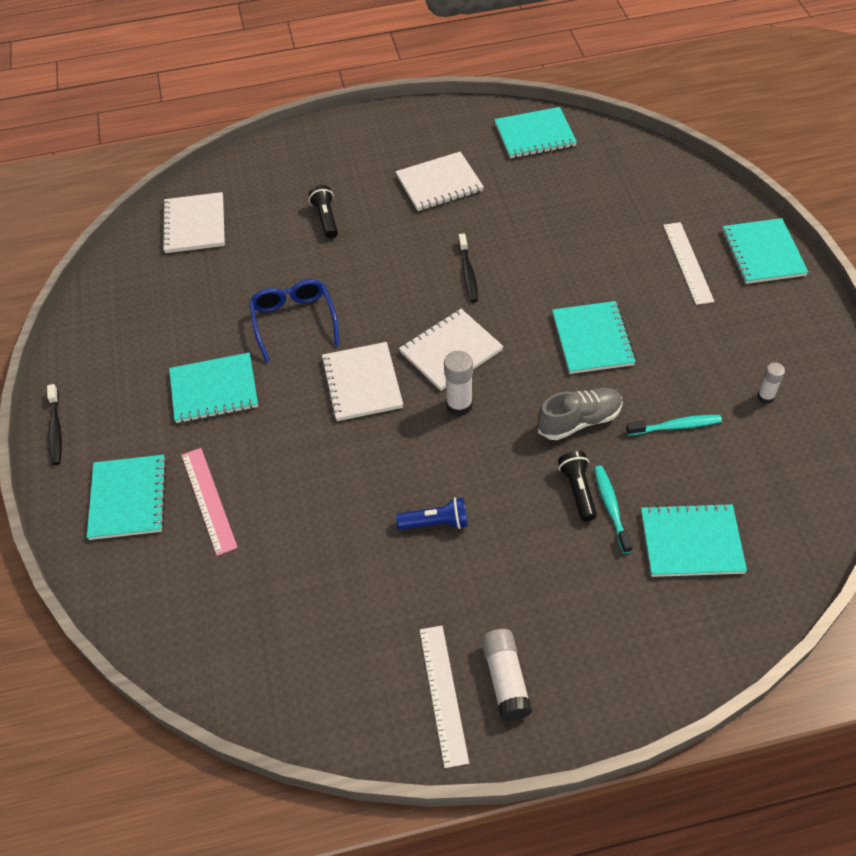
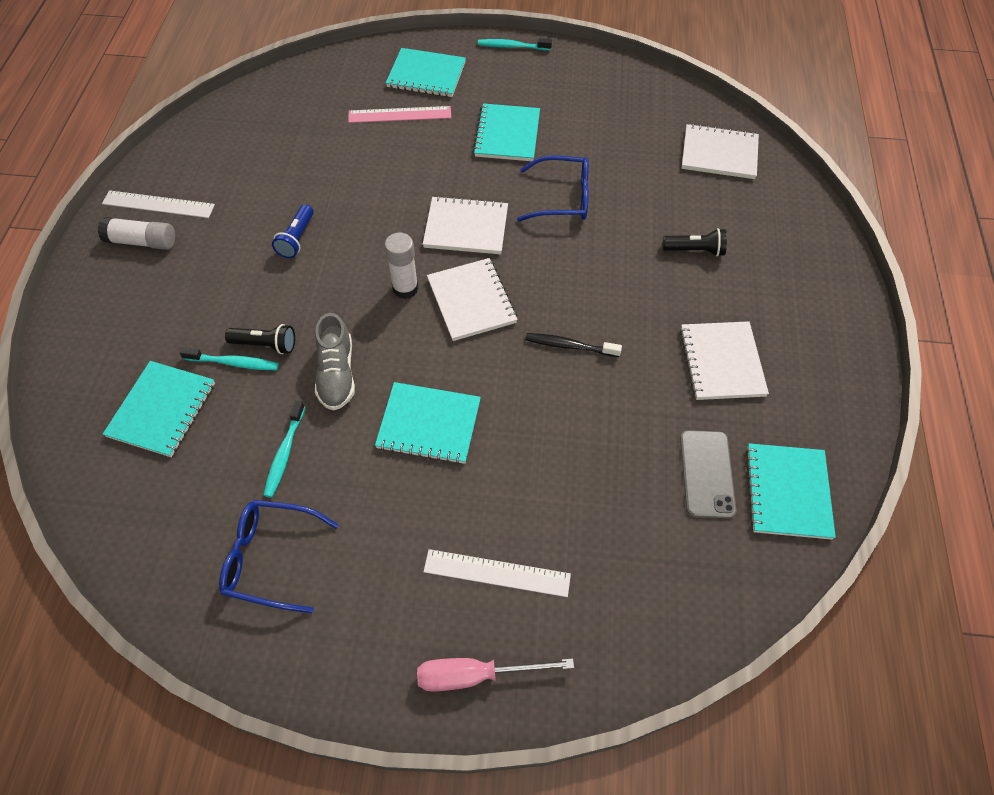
camera: 105 degrees right, 5 degrees up
(55, 429) = (512, 46): black toothbrush -> turquoise toothbrush
(543, 175) = (706, 474): none -> grey phone
(762, 253) = (476, 675): turquoise notebook -> pink screwdriver
(765, 396) = (270, 558): white glue stick -> blue glasses

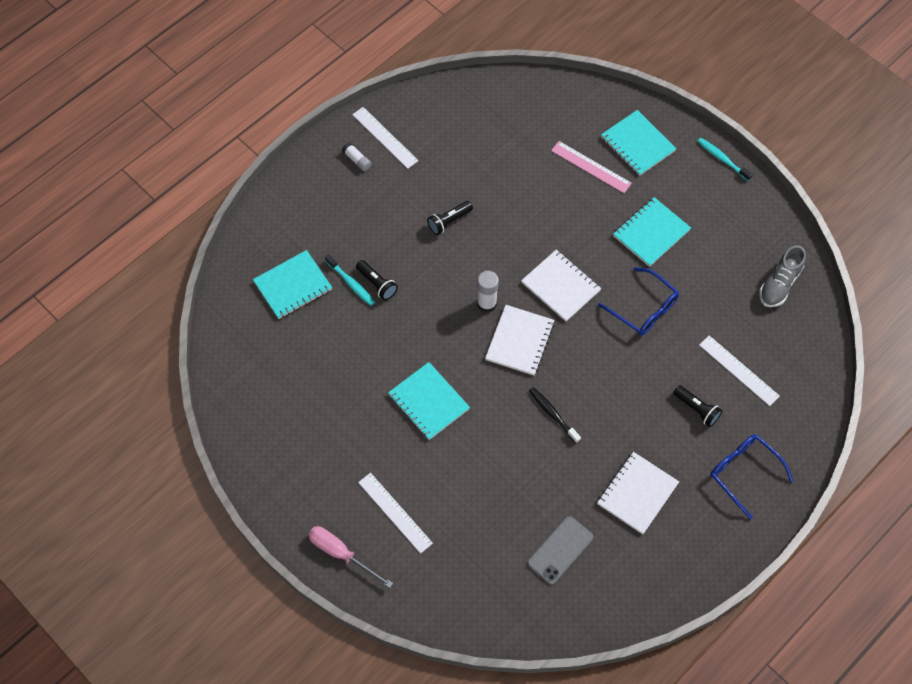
camera: 40 degrees right, 5 degrees up
(142, 242) = (357, 160): white glue stick -> white glue stick, size x0.63
(270, 558) = (288, 415): blue glasses -> blue glasses (743, 473)
(284, 453) = (338, 361): turquoise toothbrush -> none
(297, 238) = (449, 221): blue flashlight -> black flashlight
(337, 374) = (402, 332): grey shoe -> grey shoe (779, 284)
(696, 195) = (739, 370): none -> white ruler
(719, 153) = (789, 351): white notebook -> none
(787, 492) = (596, 596): turquoise notebook -> none

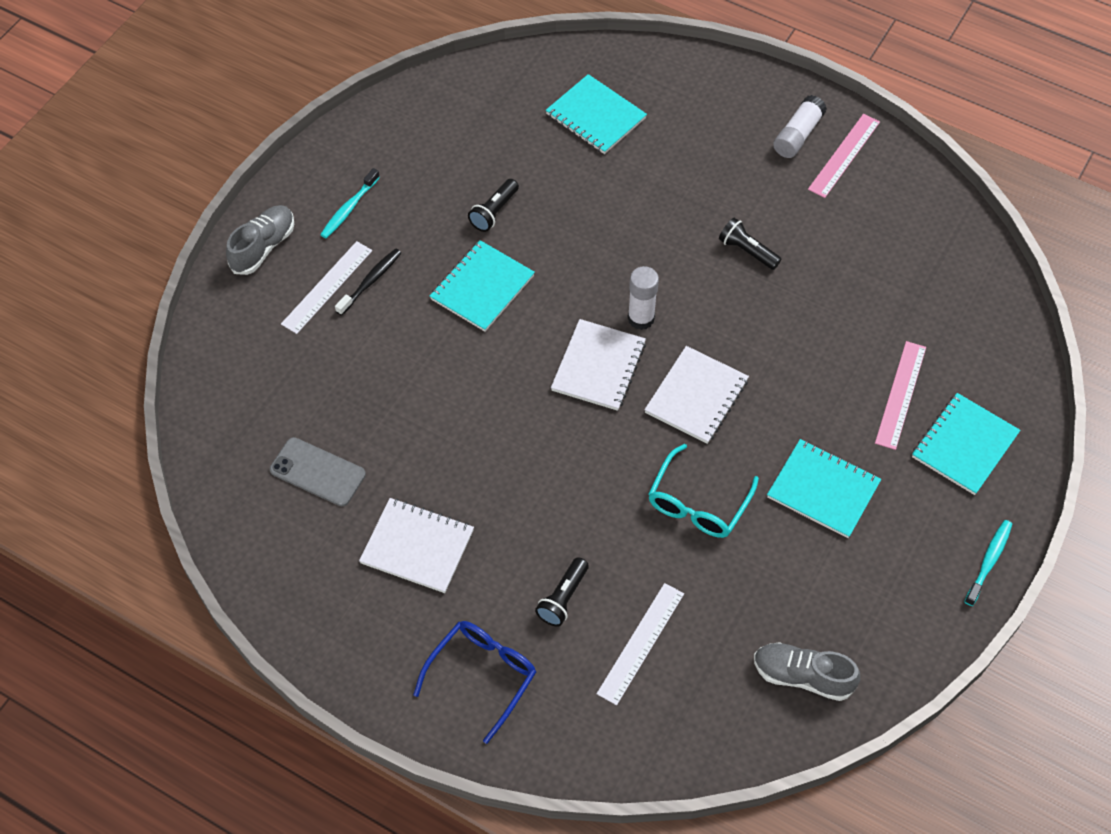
camera: 75 degrees right, 5 degrees down
(341, 554) = (263, 247): pink screwdriver -> grey shoe
(351, 283) = (619, 171): turquoise toothbrush -> turquoise toothbrush (349, 209)
(357, 160) = (798, 135): white glue stick -> white glue stick, size x1.59
(377, 284) = (628, 197): black flashlight -> black flashlight (494, 212)
(385, 137) = (844, 155): white ruler -> pink ruler
(520, 341) = (598, 366): white notebook -> white notebook turned 75 degrees counterclockwise
(553, 414) = (505, 425): black toothbrush -> black toothbrush (370, 281)
(644, 308) = (698, 503): blue glasses -> turquoise glasses

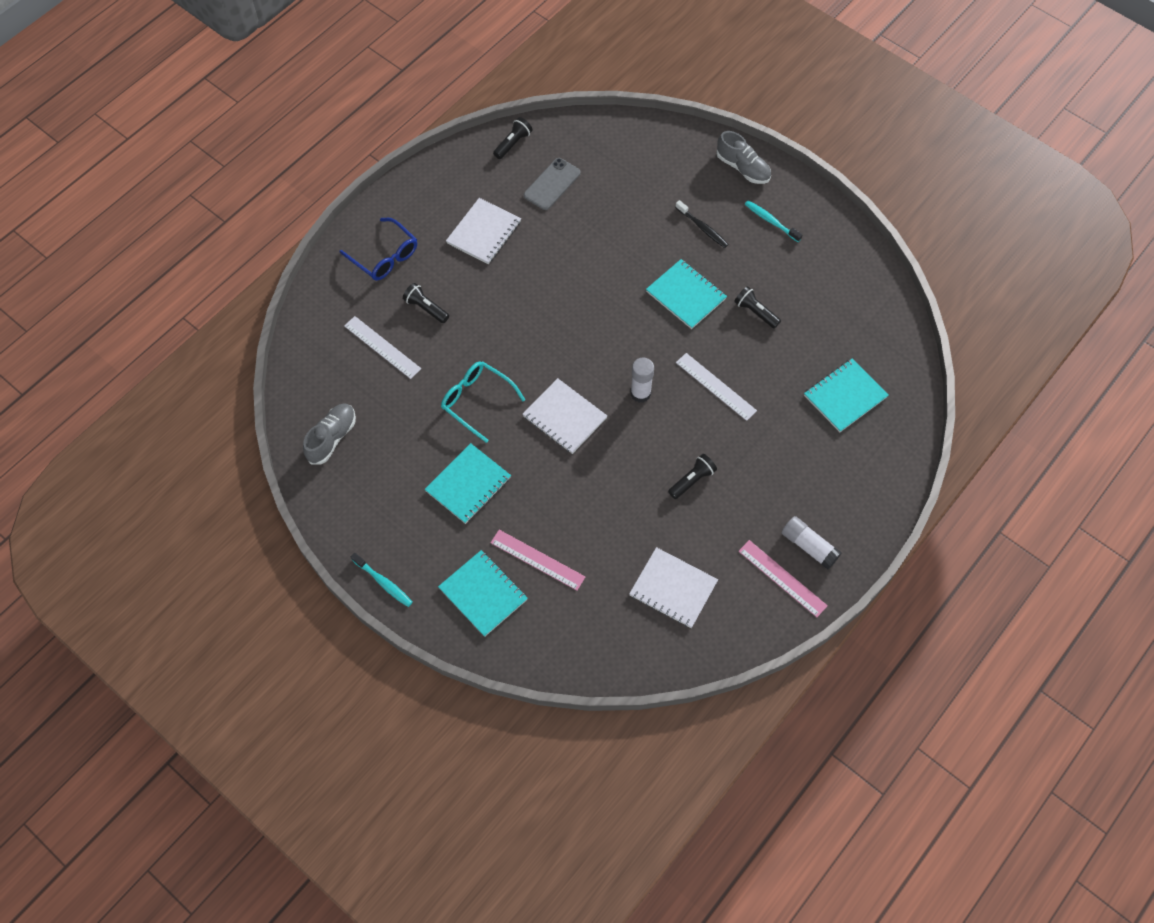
camera: 100 degrees right, 5 degrees up
(246, 537) = (513, 143): none -> black flashlight
(327, 287) = (701, 202): white ruler -> white ruler (715, 386)
(598, 366) = (603, 358): white notebook -> white notebook (673, 589)

